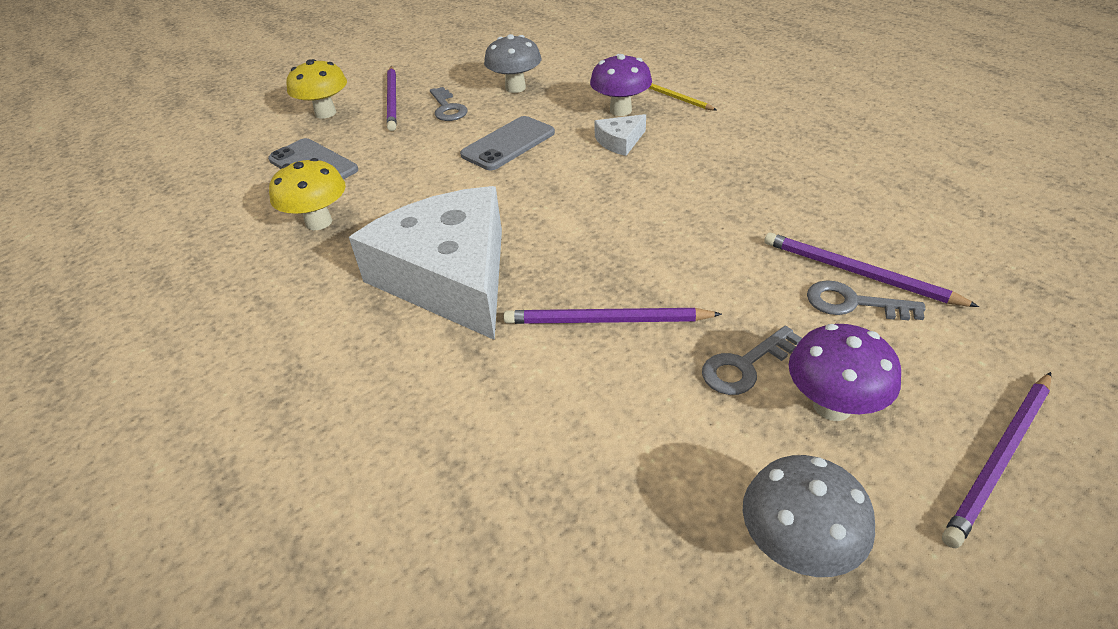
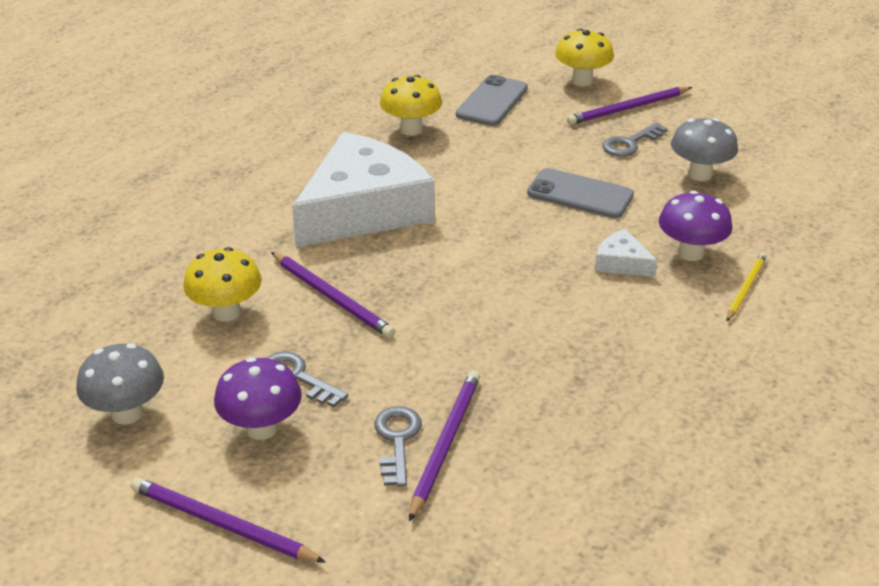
camera: 70 degrees right, 5 degrees down
(603, 418) = (226, 312): none -> yellow mushroom
(606, 320) = (332, 297): purple pencil -> purple pencil turned 150 degrees clockwise

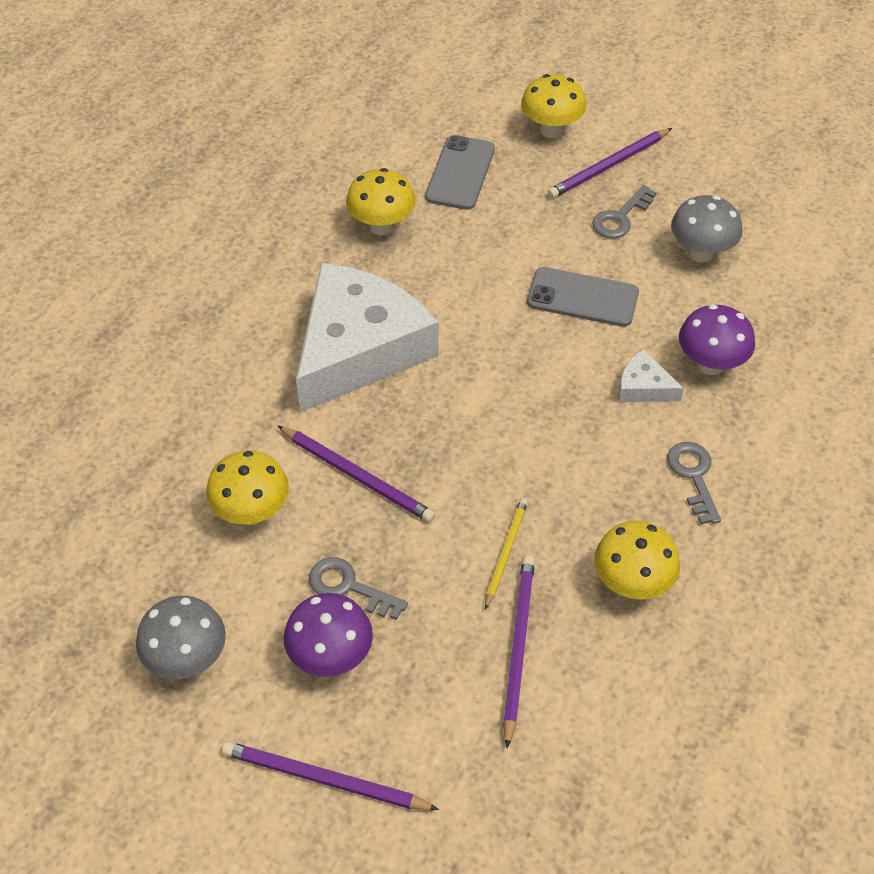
camera: 10 degrees left, 15 degrees up
(397, 440) = (470, 650): grey key -> grey key (693, 476)
(572, 408) = (632, 584): none -> yellow mushroom
(746, 288) = (773, 404): yellow pencil -> yellow pencil (506, 552)

